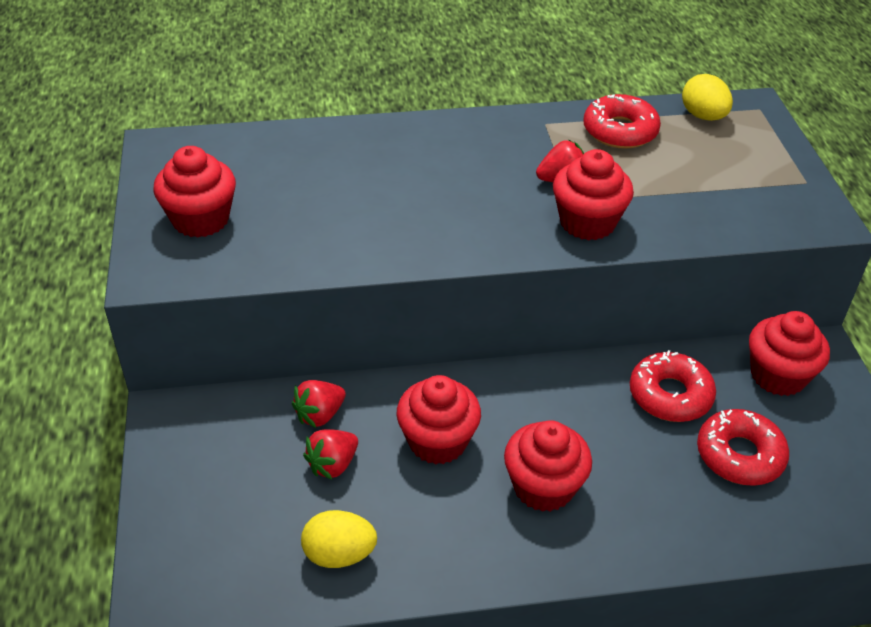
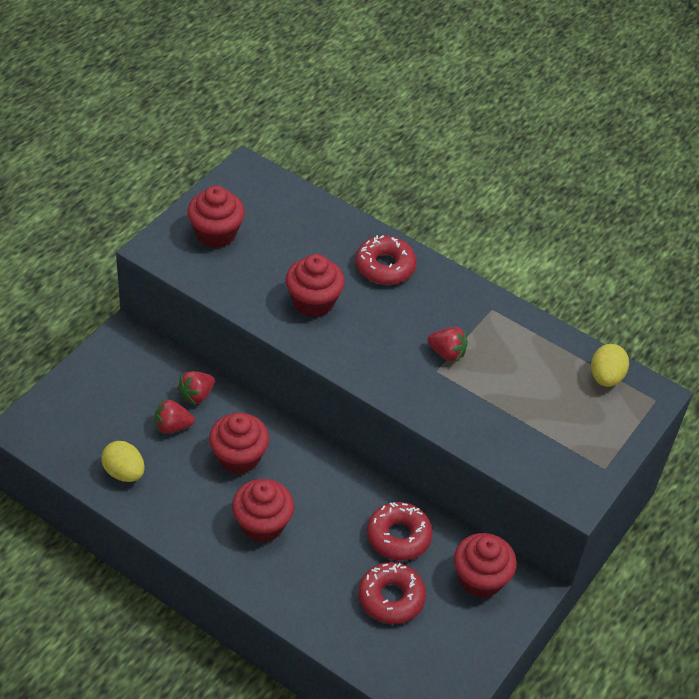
camera: 40 degrees right, 5 degrees up
(320, 415) = (196, 395): red strawberry -> red strawberry turned 45 degrees counterclockwise
(587, 222) = (424, 390): red cupcake -> red cupcake (313, 302)
(620, 131) = (532, 348): red donut -> red donut (385, 267)

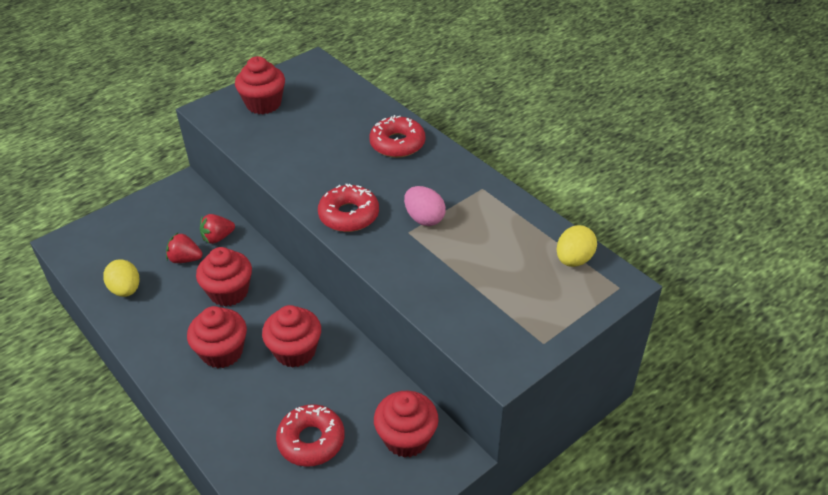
camera: 20 degrees right, 5 degrees down
(313, 302) = (321, 163): red cupcake -> red cupcake (295, 351)
(398, 536) = (342, 384): red donut -> red donut (349, 215)
(447, 353) = (424, 218): red strawberry -> pink egg

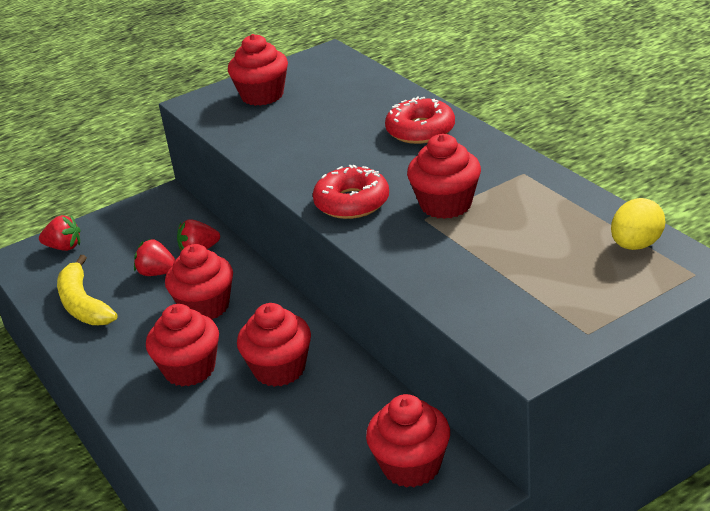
camera: 10 degrees right, 10 degrees down
(102, 233) = (64, 247): none -> red strawberry
(126, 290) = (83, 304): yellow egg -> yellow banana
(311, 440) = (288, 466): red donut -> none
(424, 218) = (446, 204): pink egg -> red cupcake

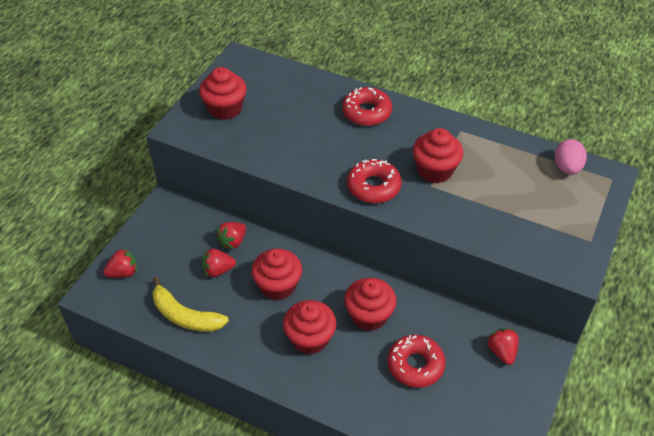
camera: 35 degrees left, 15 degrees up
(285, 440) = (415, 365): none -> red donut
(411, 466) = (502, 352): red cupcake -> red strawberry
(636, 245) = (567, 168): yellow egg -> pink egg

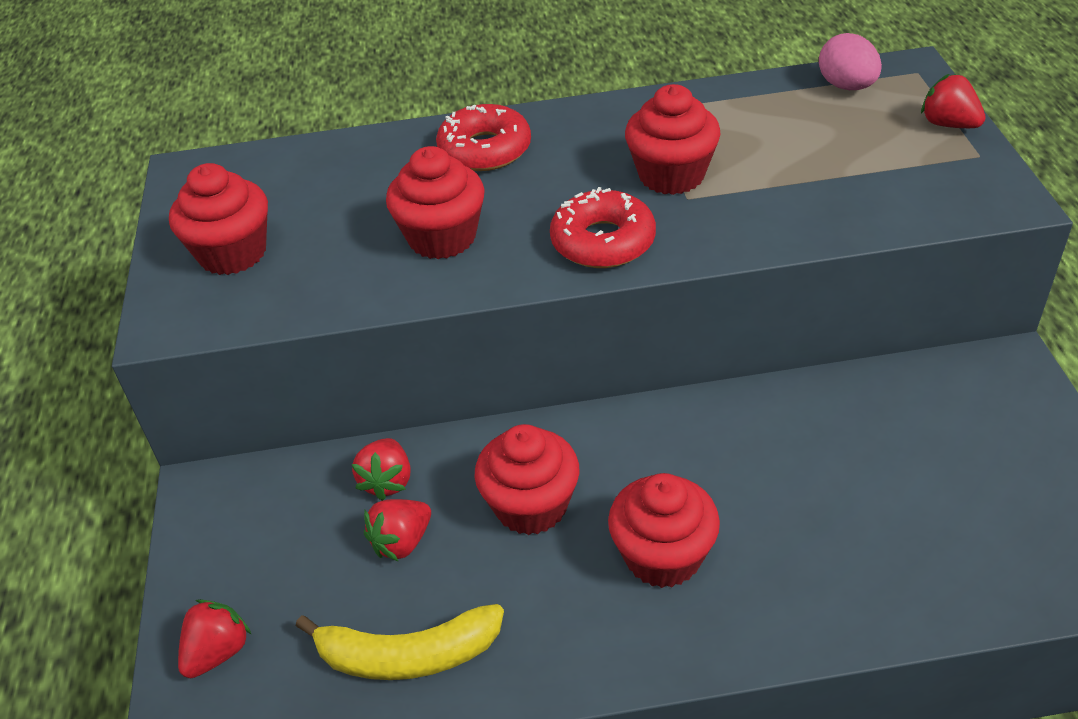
camera: 30 degrees left, 5 degrees down
(369, 315) = (721, 464): red cupcake -> red cupcake (442, 237)
(415, 365) = (862, 493): red donut -> none
(502, 352) = (957, 399): red strawberry -> red strawberry (948, 124)

